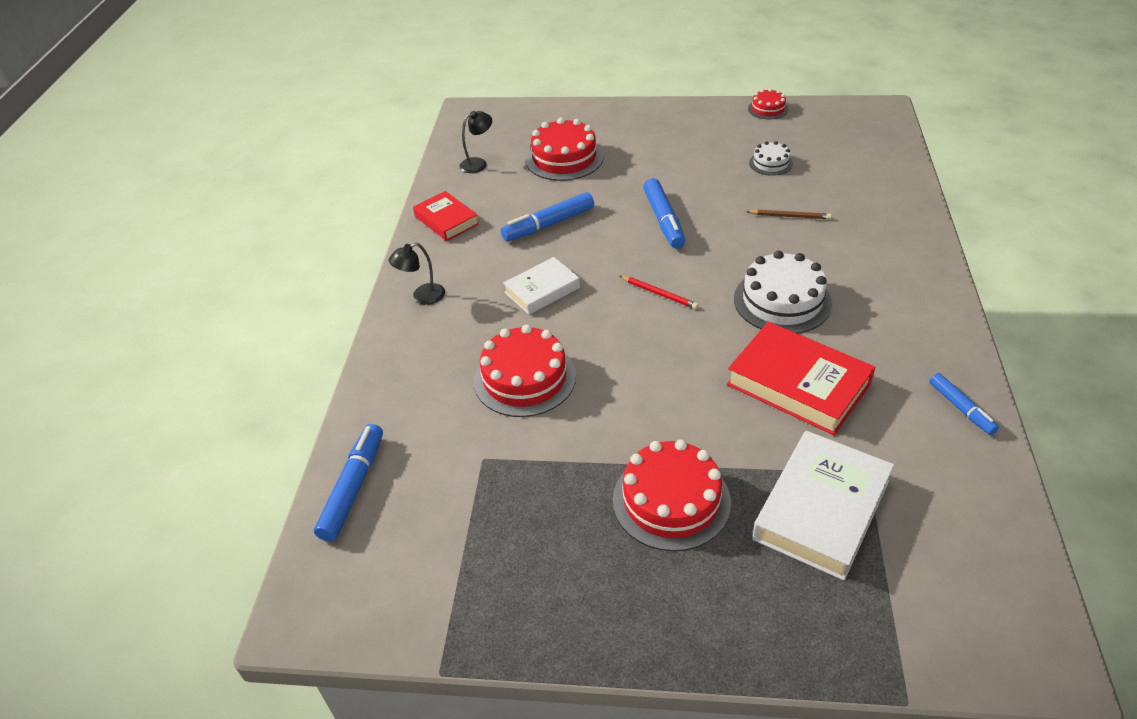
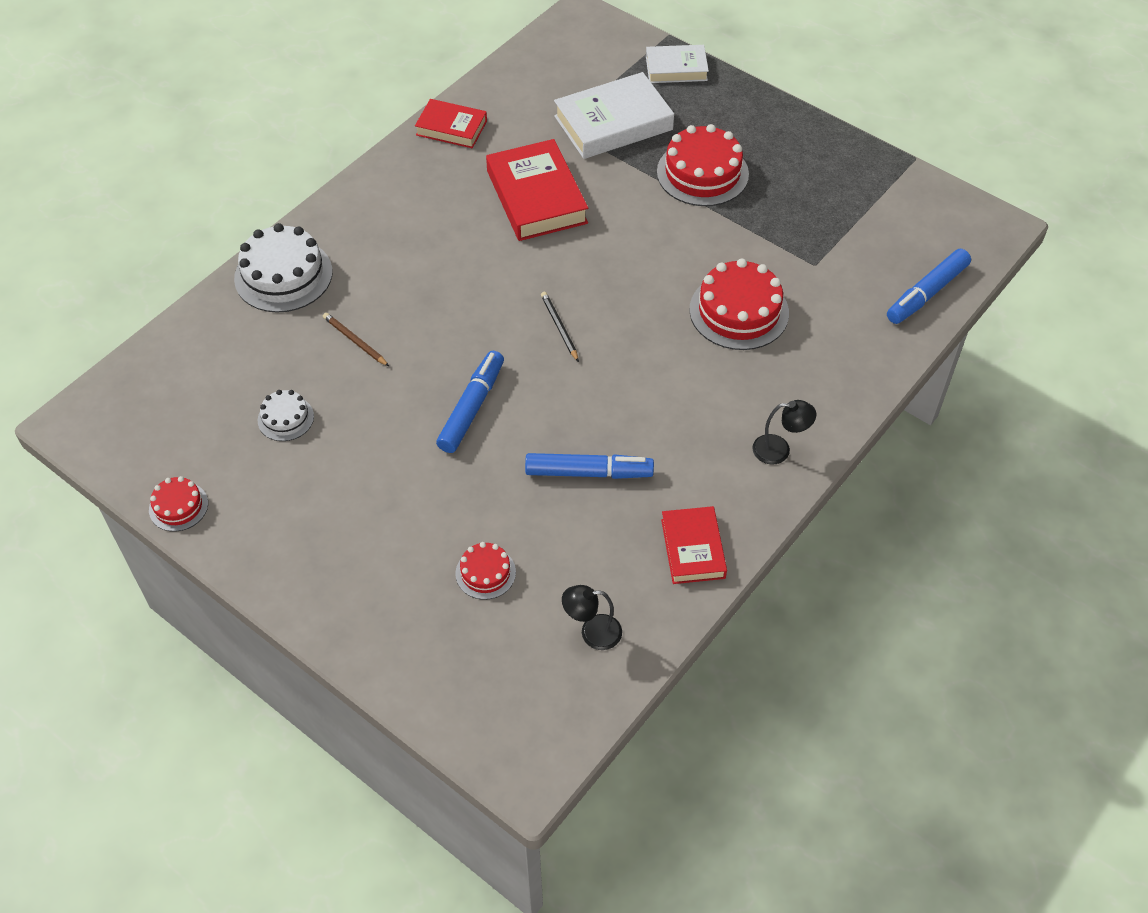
camera: 150 degrees left, 10 degrees up
(542, 290) = (659, 391): white book -> white book (676, 68)
(564, 158) = (485, 573): red cake -> red cake, size x0.53
(659, 293) = (559, 327): red pencil -> black pencil
(782, 301) = (468, 264): white cake -> white cake (283, 275)
(961, 408) = (451, 128): blue marker -> red book

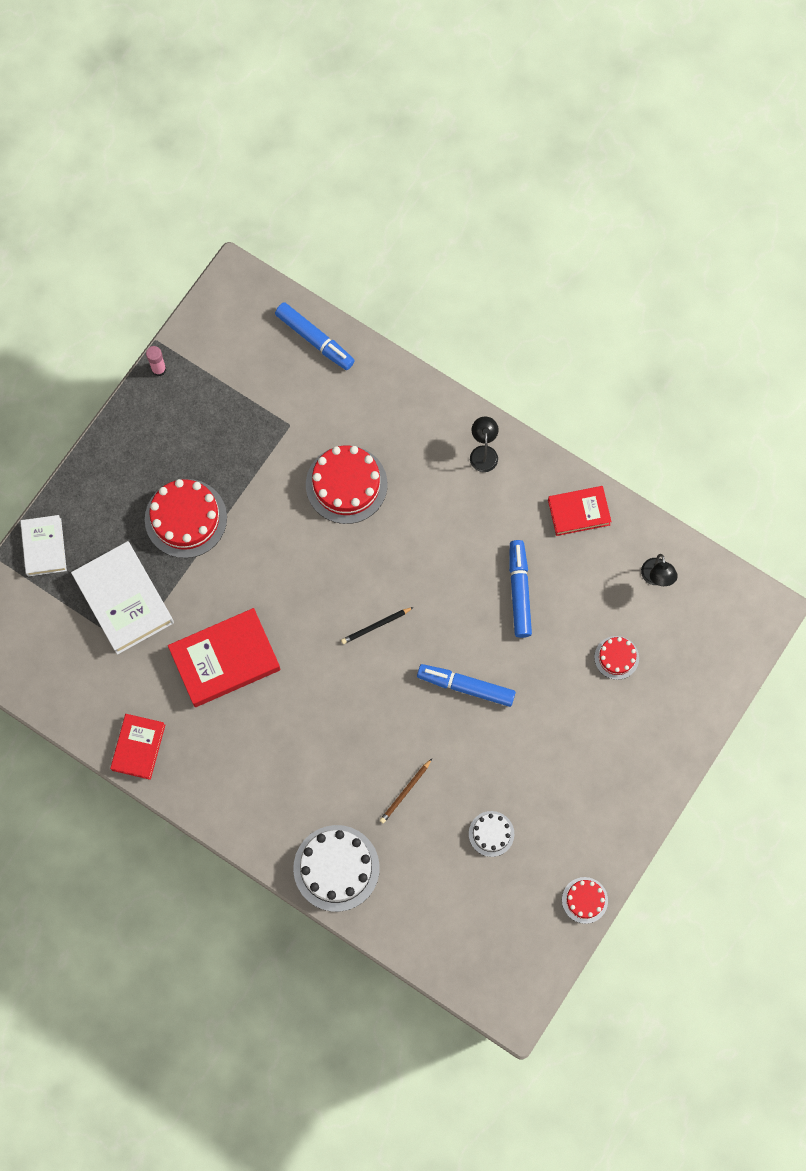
camera: 95 degrees left, 20 degrees up
(880, 159) = (159, 369): none -> pink glue stick

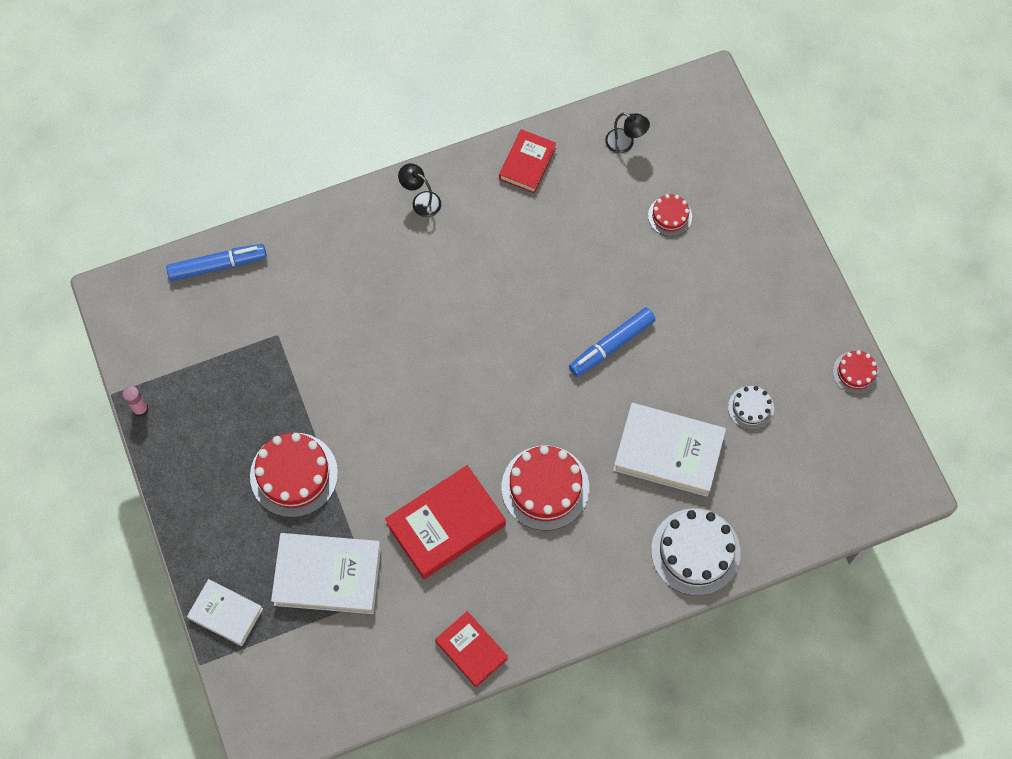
camera: 55 degrees left, 5 degrees down
(225, 659) = (446, 524): red book -> red book turned 45 degrees clockwise
(346, 484) = (365, 324): red cake -> red cake (545, 487)
(376, 626) = (507, 382): black pencil -> none
(405, 792) = (668, 452): brown pencil -> white book
(519, 591) = (560, 252): blue marker -> none

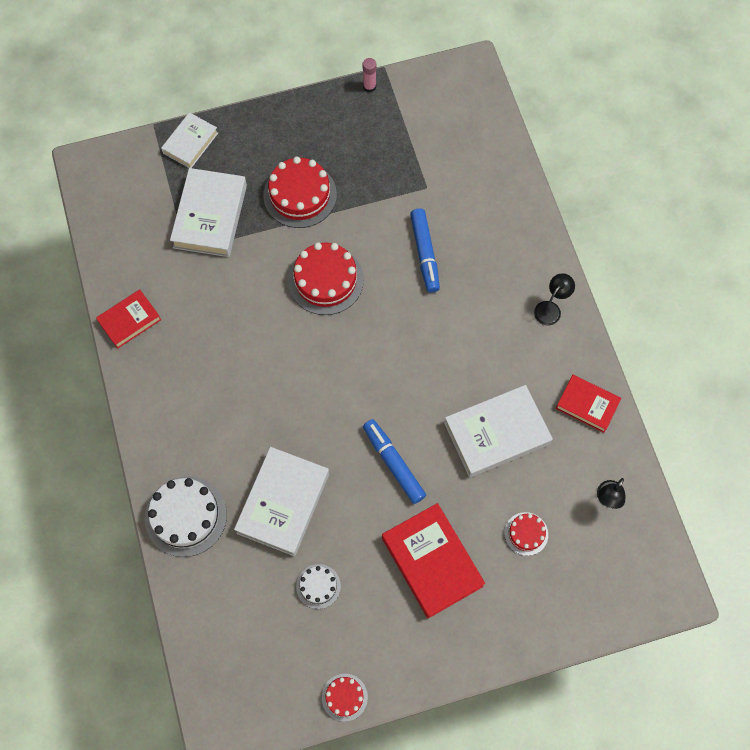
camera: 95 degrees right, 0 degrees up
(217, 265) = (494, 144): blue marker -> blue marker (424, 253)
(446, 524) = (241, 308): red book -> red book (432, 562)
(545, 487) = (263, 392): red cake -> red cake (325, 280)
(567, 247) = (496, 433): none -> white book

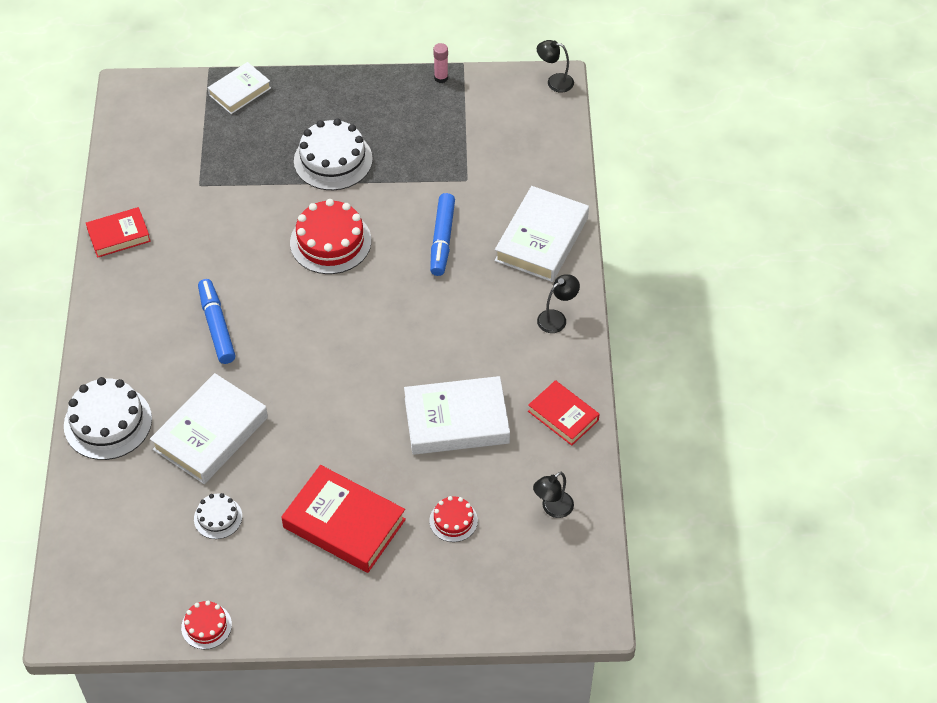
camera: 15 degrees right, 15 degrees down
(210, 216) = (234, 160): white book -> white book (541, 239)
(300, 195) = (333, 160): red cake -> white cake
(393, 464) = (338, 424): blue marker -> blue marker (217, 326)
(432, 562) = (344, 523): red book -> red book turned 45 degrees counterclockwise
(472, 68) = (554, 82): none -> black lamp

